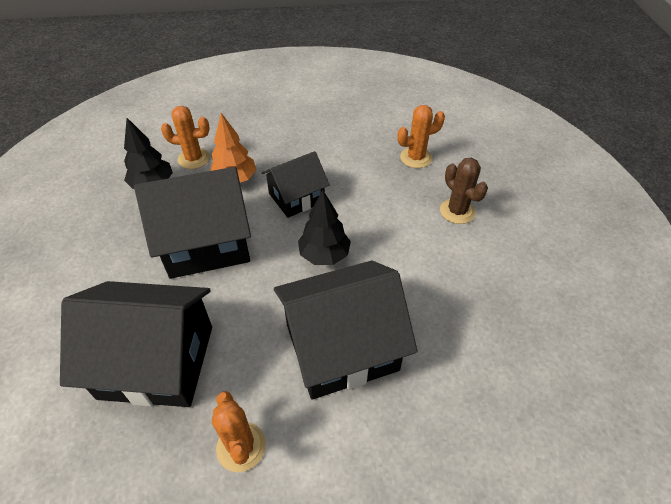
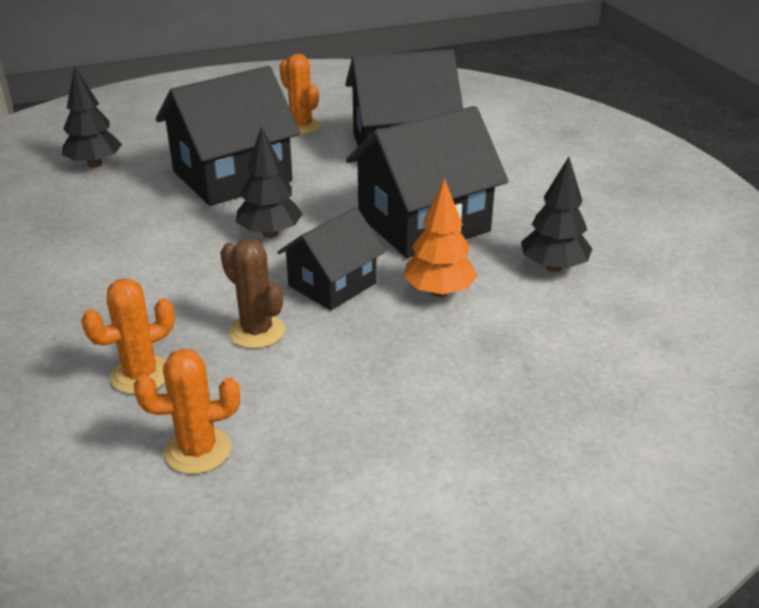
camera: 165 degrees right, 15 degrees down
(194, 159) = (528, 309): orange cactus -> orange cactus (198, 450)
(457, 211) = (82, 305): brown cactus -> brown cactus (257, 331)
(485, 408) = (95, 164): none -> black tree

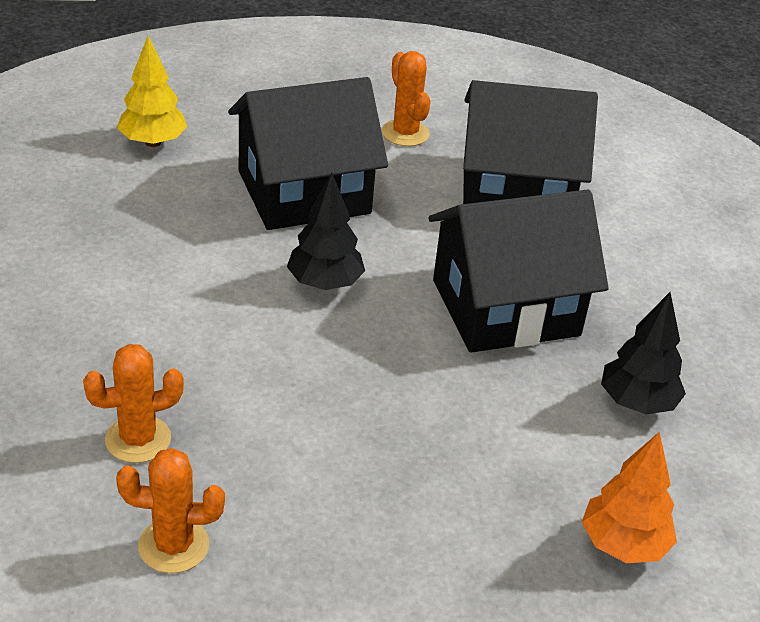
camera: 10 degrees right, 5 degrees up
(95, 164) = (153, 142): black tree -> yellow tree
(257, 331) = (273, 413): brown cactus -> none
(332, 284) = (374, 369): black house -> none
(438, 292) = (491, 406): orange tree -> orange tree (623, 544)

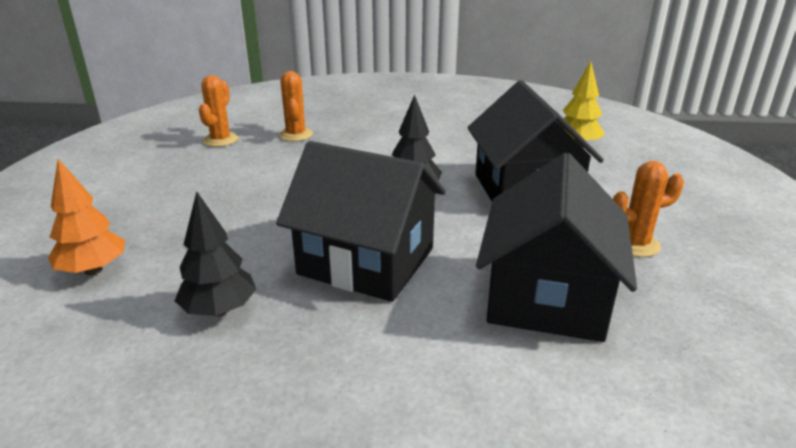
camera: 105 degrees right, 10 degrees down
(505, 307) = (366, 261): black house -> black house turned 60 degrees counterclockwise

